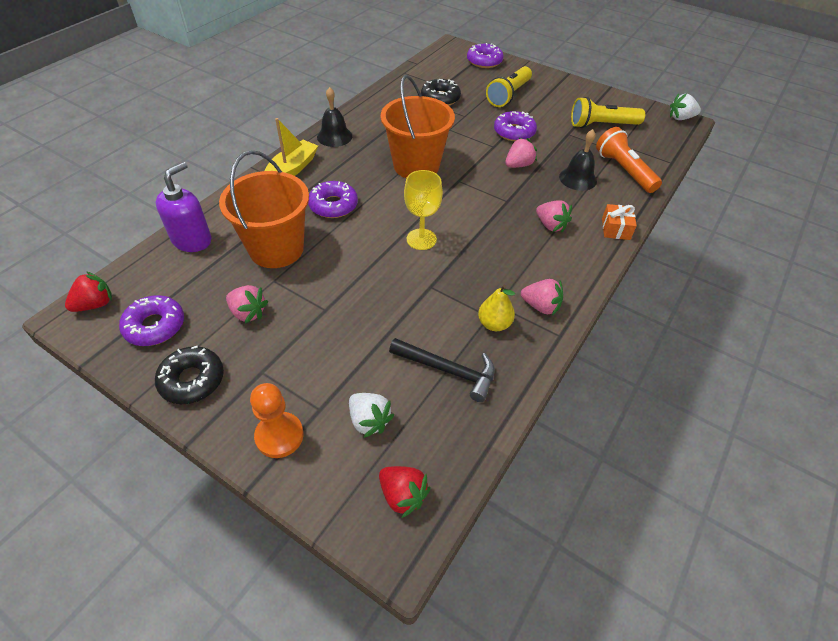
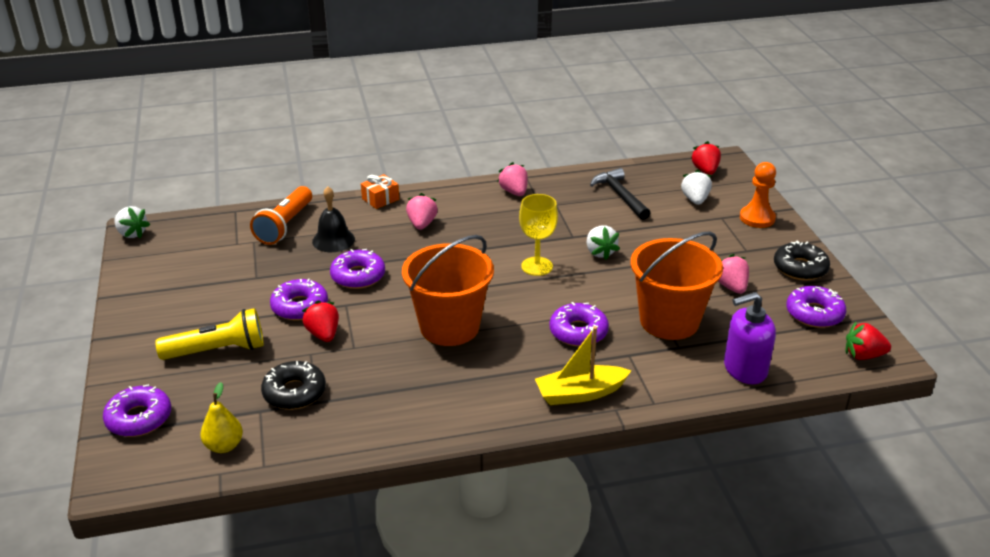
camera: 135 degrees left, 15 degrees down
(334, 136) = (487, 410): black bell -> none
(390, 282) = (600, 252): none -> white strawberry
(475, 126) = (323, 334): none -> red strawberry
(494, 324) = (559, 199): yellow pear -> yellow pear (224, 446)
(518, 165) = (358, 276): pink strawberry -> purple donut
(602, 125) = (210, 267): yellow flashlight -> none

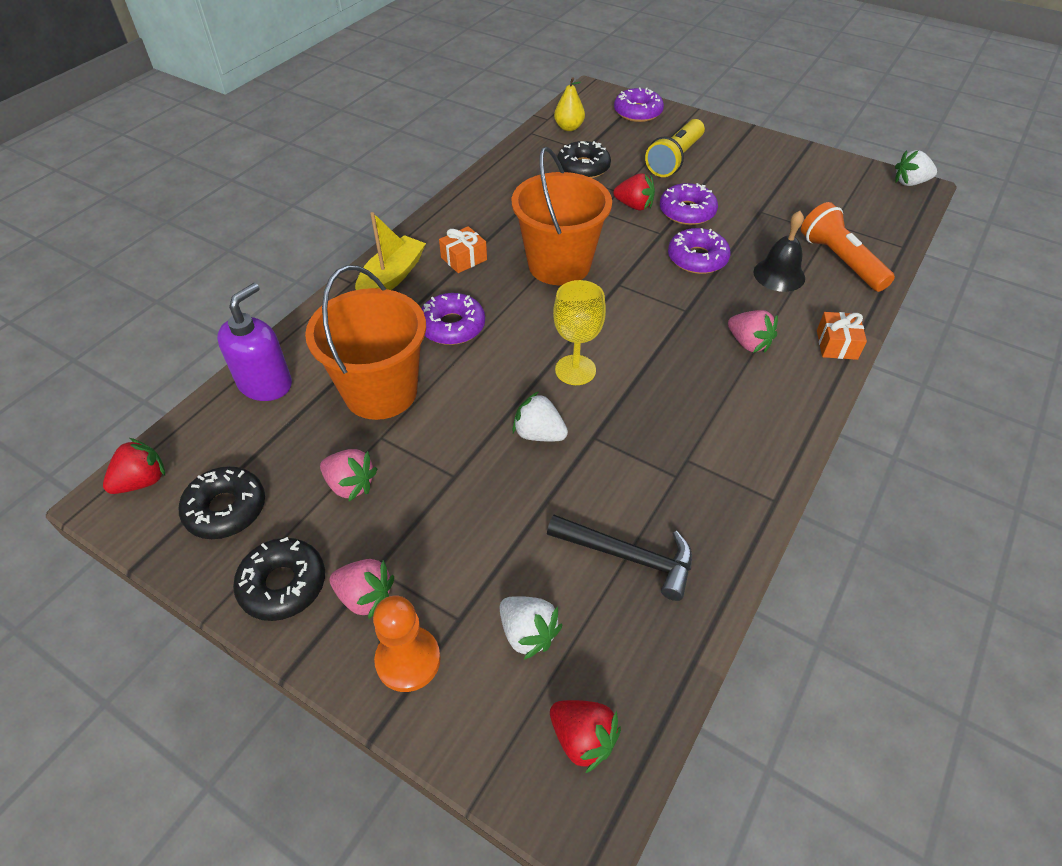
camera: 135 degrees right, 15 degrees up
(508, 374) = (464, 259): none -> orange gift
(514, 192) = (745, 459): pink strawberry -> pink strawberry (365, 597)
(814, 314) = (226, 509): purple donut -> black donut

